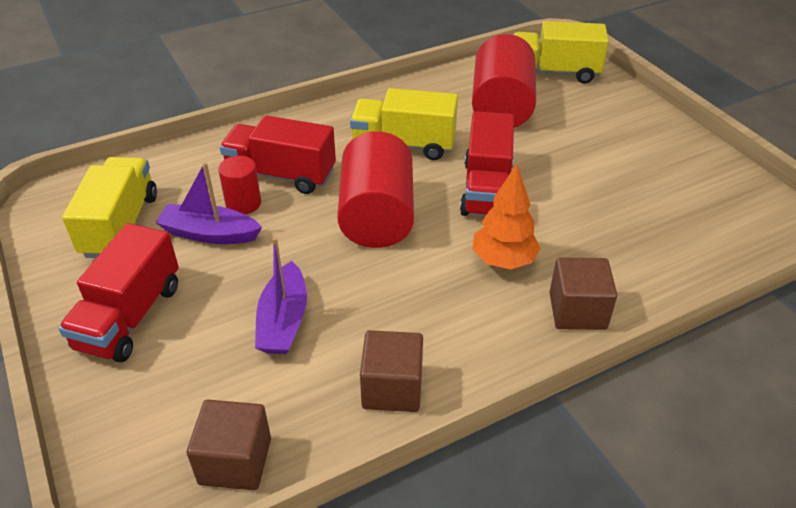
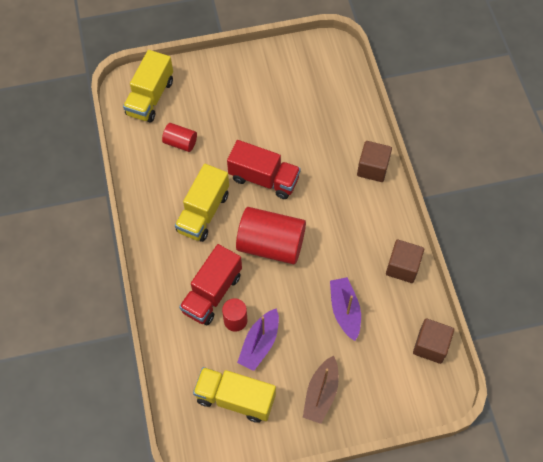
camera: 75 degrees left, 20 degrees up
(130, 317) = (321, 394): red truck -> brown boat
(284, 321) = (344, 311): purple boat -> purple boat turned 120 degrees counterclockwise
(501, 107) = (180, 143): red cylinder -> red cylinder, size x0.51
(503, 261) = (327, 190): orange tree -> none

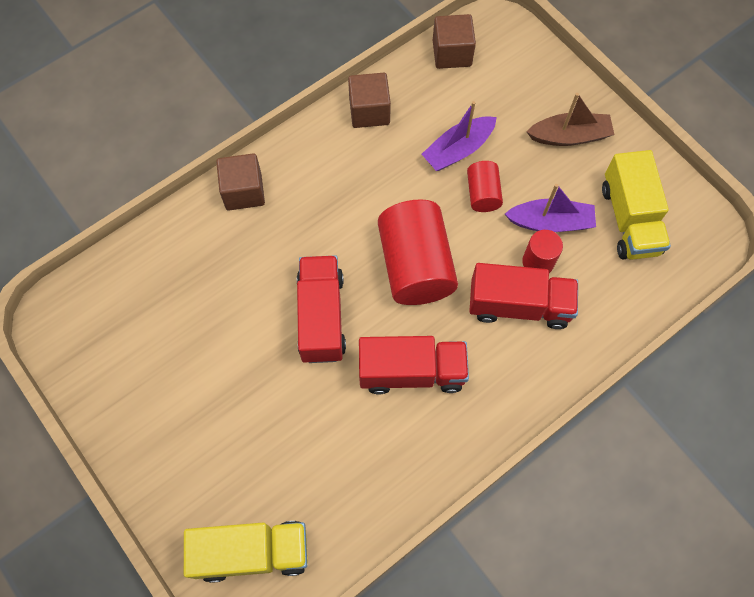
camera: 115 degrees left, 5 degrees up
(180, 143) = (314, 461): red cylinder -> red cylinder (482, 194)
(203, 212) = (411, 372): yellow truck -> red truck

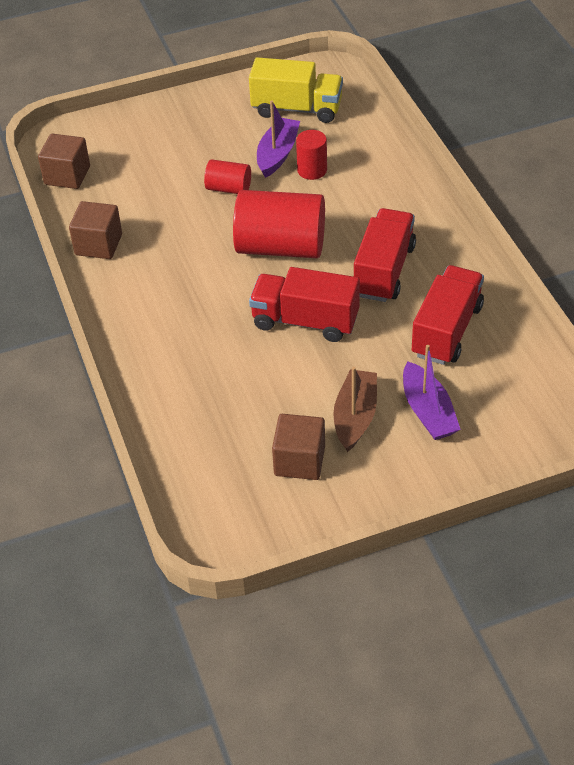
camera: 70 degrees left, 20 degrees down
(243, 191) = (140, 354): brown cube -> brown cube (299, 461)
(252, 552) = (520, 412): yellow truck -> none
(458, 150) = (175, 194): purple boat -> purple boat (428, 411)
(519, 305) = (348, 191): red truck -> red truck (447, 330)
(569, 136) = (198, 123): brown boat -> brown boat (355, 417)

